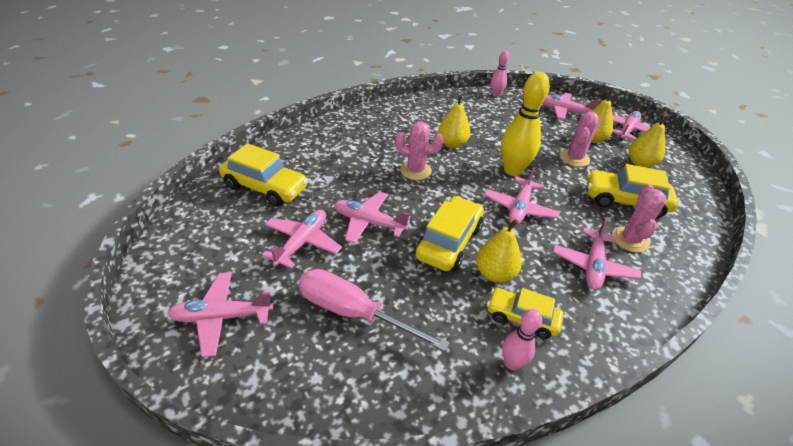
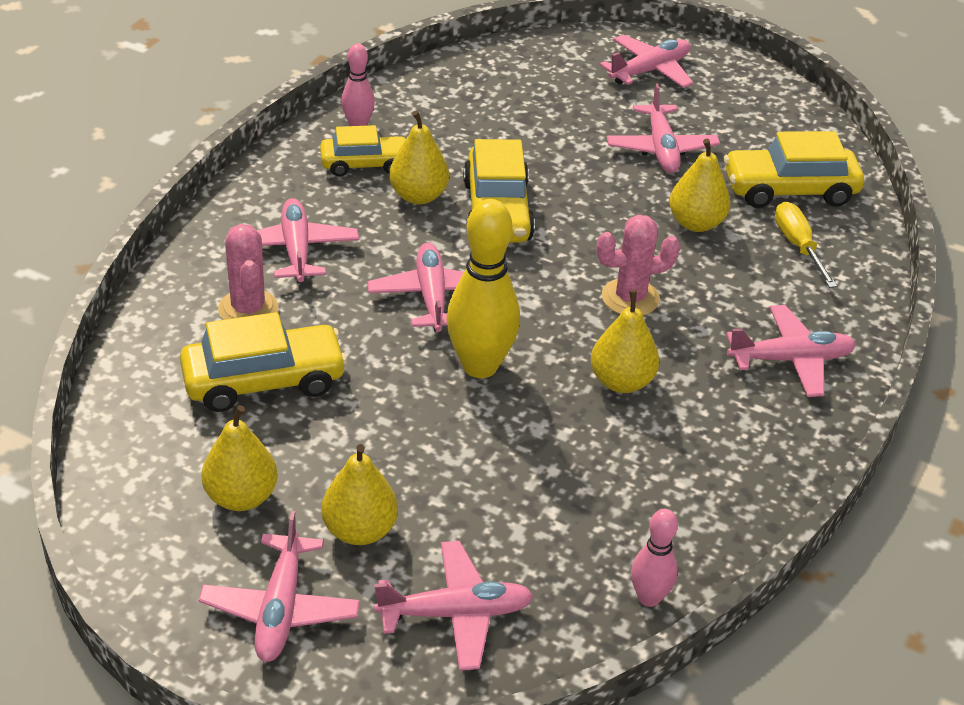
camera: 150 degrees right, 0 degrees up
(304, 161) = (798, 246): none -> yellow screwdriver
(340, 190) = (695, 223): none -> yellow pear
(353, 312) = (538, 112): pink screwdriver -> none
(369, 222) = (614, 197): pink plane -> pink plane (790, 359)
(574, 158) = (379, 449): pink cactus -> none

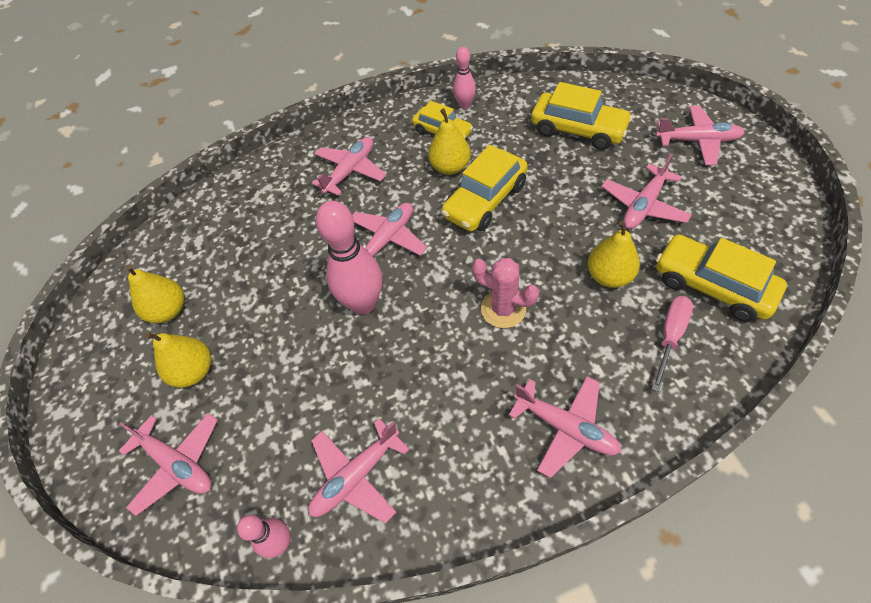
camera: 50 degrees right, 15 degrees up
(248, 309) = (290, 196): pink cactus -> none
(264, 381) = (251, 245): yellow car -> yellow car (578, 130)
(281, 609) = (112, 393): pink plane -> pink plane (356, 476)
(480, 366) = (363, 303): yellow bowling pin -> pink bowling pin
(621, 381) = (432, 368): yellow pear -> none
(798, 246) = (670, 336): yellow screwdriver -> pink screwdriver

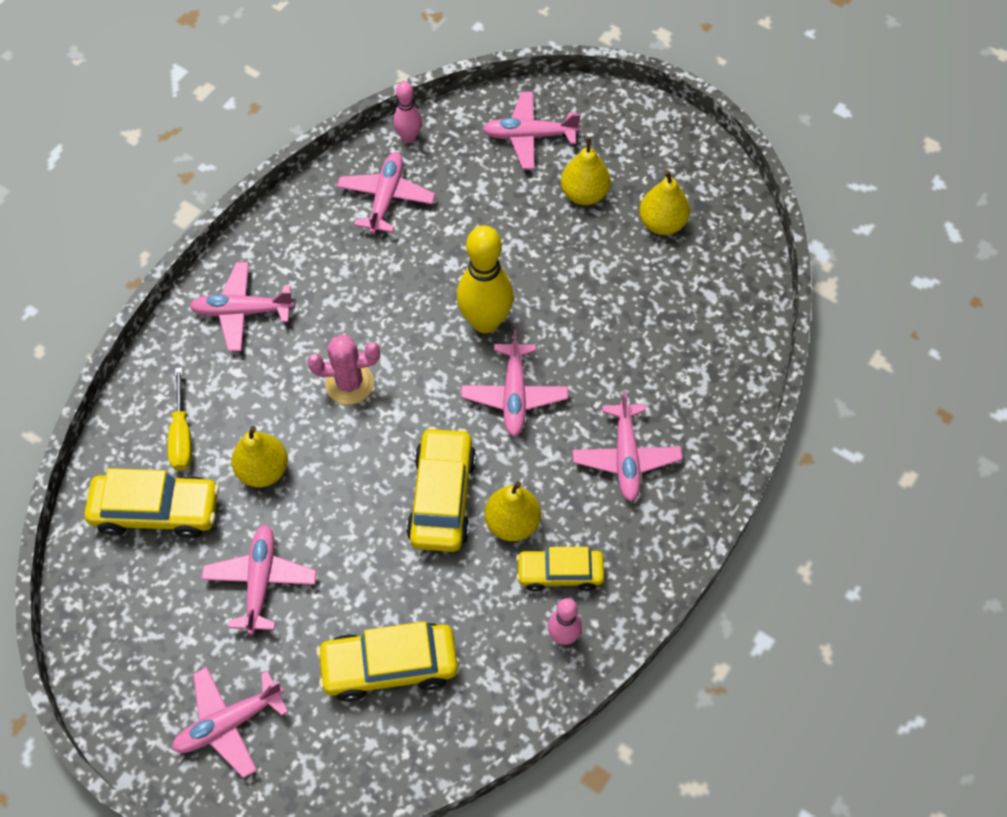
camera: 140 degrees right, 5 degrees up
(363, 303) = (485, 321): pink bowling pin -> yellow bowling pin
(670, 336) = (182, 435): pink screwdriver -> yellow screwdriver

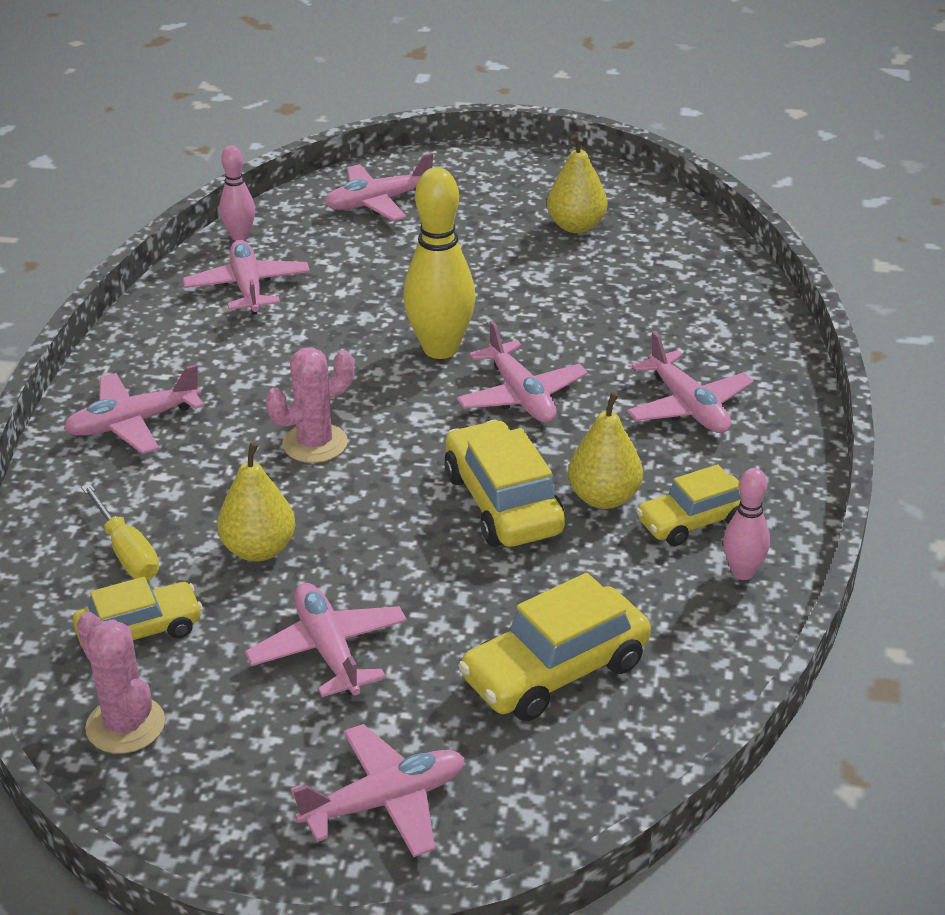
camera: 25 degrees left, 25 degrees down
(112, 588) = (125, 725): none -> pink cactus
(157, 511) = (140, 631): yellow car -> yellow car, size x0.66
(229, 723) = (385, 802): pink plane -> pink plane turned 150 degrees counterclockwise
(584, 194) = (474, 227): yellow pear -> none

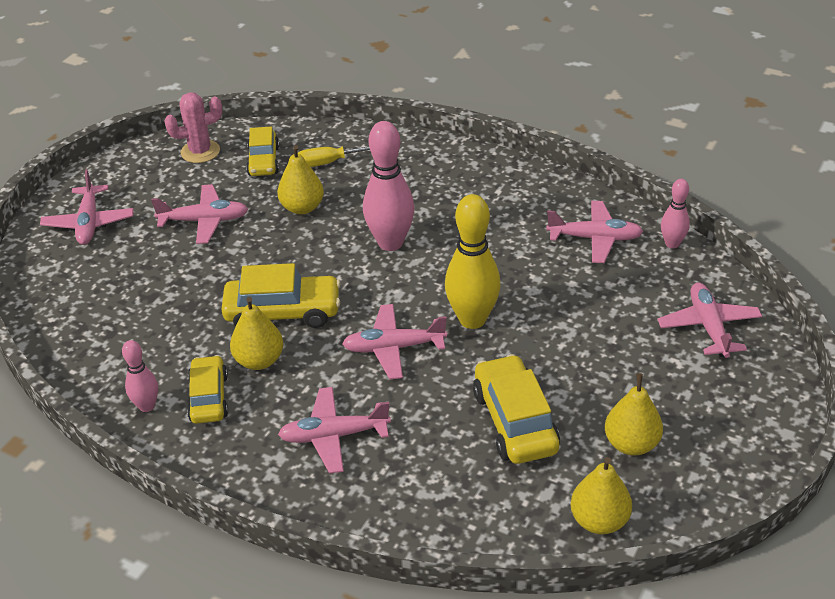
camera: 110 degrees right, 5 degrees up
(133, 423) = (450, 174): pink plane -> none
(315, 443) = (390, 243): pink cactus -> pink bowling pin
(555, 671) = (127, 300): yellow car -> yellow car (515, 421)
(684, 231) = (599, 521): none -> yellow pear

